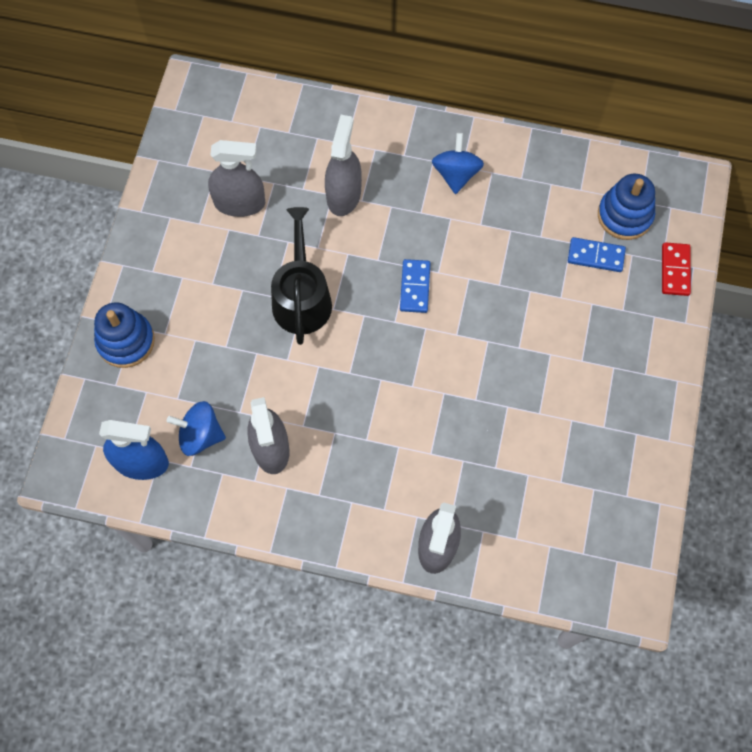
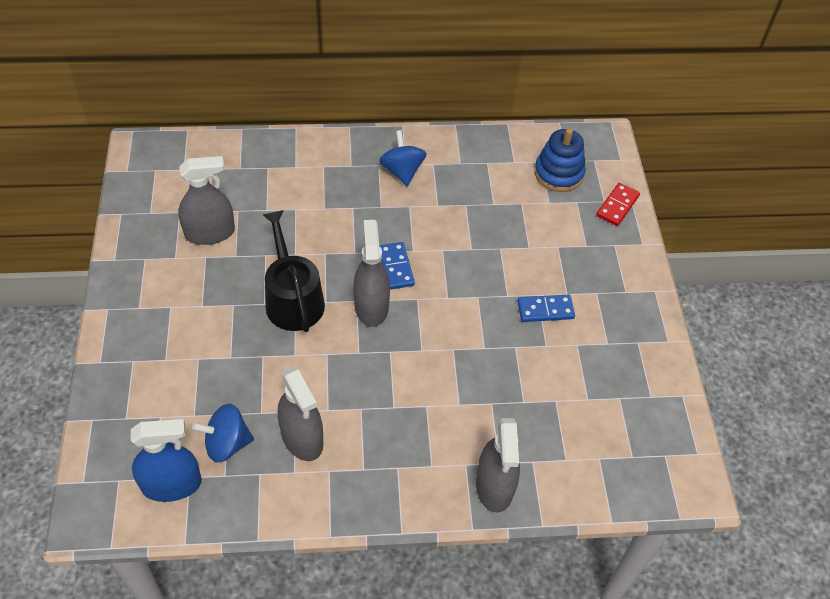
camera: 20 degrees left, 15 degrees down
(126, 341) = (127, 375): blue stacking toy -> none
(344, 195) = (306, 207): grey spray bottle -> grey spray bottle (371, 306)
(595, 256) = (546, 209): blue domino -> blue domino (545, 310)
(675, 270) = (617, 206): red domino -> red domino turned 45 degrees clockwise

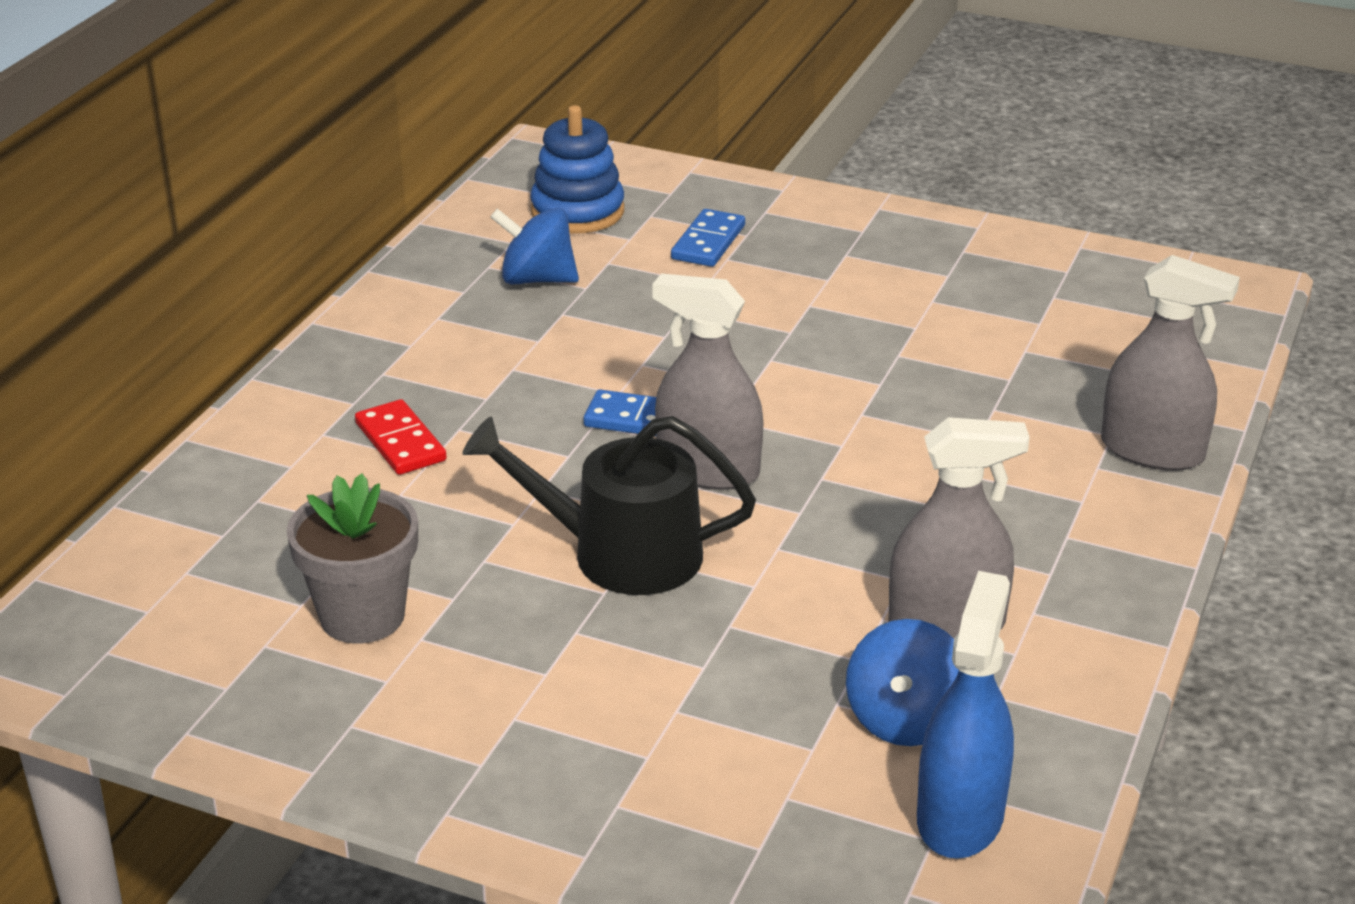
camera: 60 degrees left, 20 degrees down
(210, 233) = (362, 616): grey spray bottle -> grey flower pot
(402, 171) = (423, 352): blue spinning top -> blue spinning top (537, 279)
(545, 310) = (846, 306): blue domino -> blue domino (708, 242)
(617, 206) = (690, 185): red domino -> red domino (400, 442)

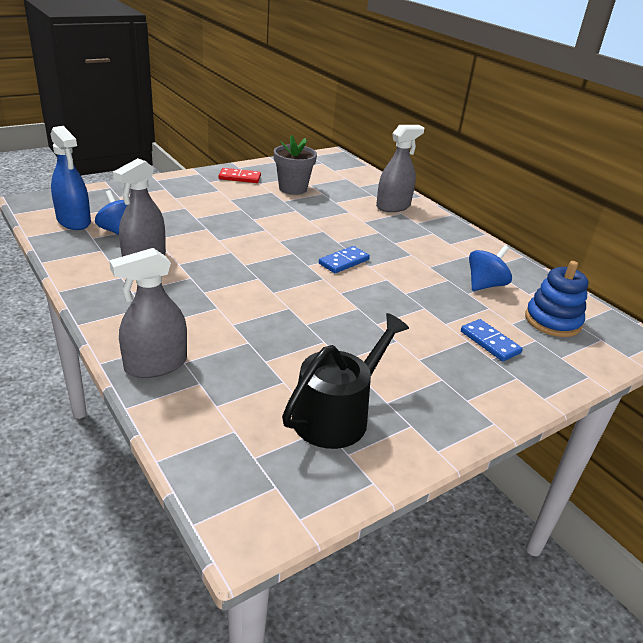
camera: 120 degrees right, 0 degrees up
(400, 442) = (381, 221): red domino -> red domino (239, 177)
(621, 553) = (268, 228): black watering can -> black watering can (336, 415)
(708, 470) = (294, 260): grey spray bottle -> grey spray bottle (393, 206)

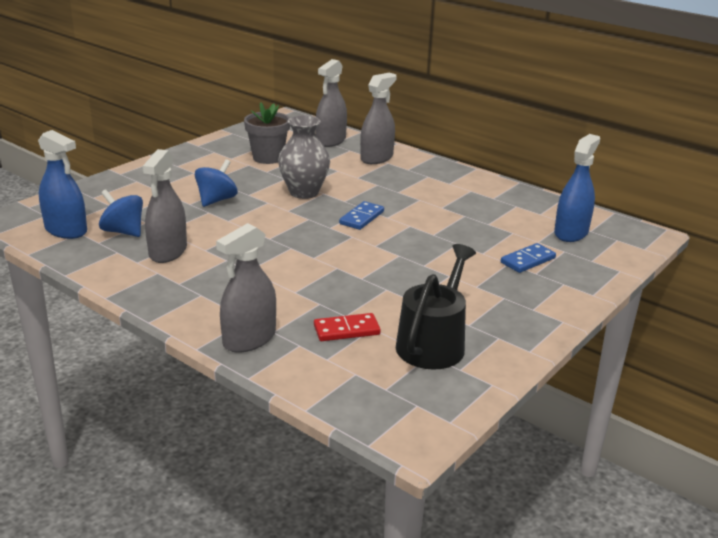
camera: 15 degrees left, 5 degrees down
(239, 177) = (206, 156): red domino -> red domino (346, 330)
(304, 226) = (304, 192): none -> grey vase
(359, 183) = (331, 141): none -> grey spray bottle
(485, 285) = (499, 214): blue spinning top -> blue spinning top (216, 200)
(490, 342) = (528, 260): blue domino -> blue domino turned 75 degrees counterclockwise
(552, 321) = (571, 233): blue stacking toy -> blue spray bottle

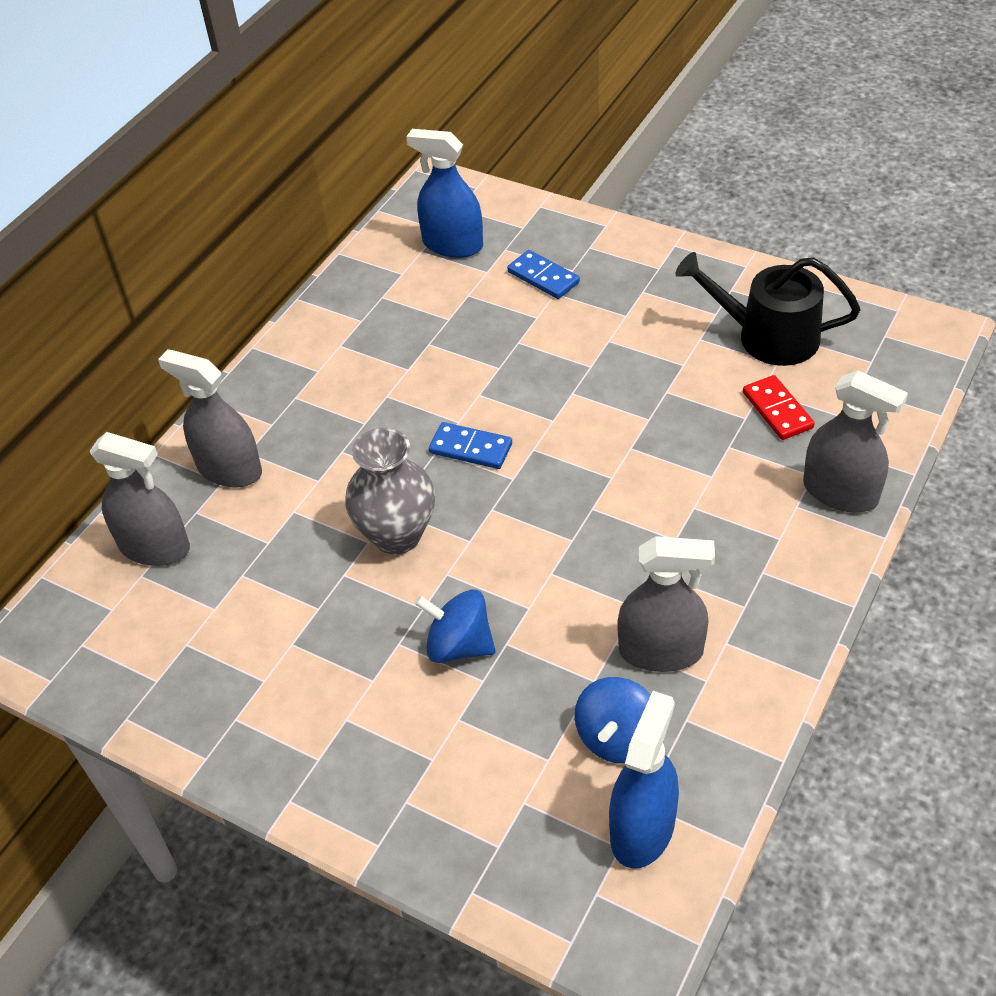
camera: 95 degrees left, 20 degrees up
(268, 158) = (254, 622): grey flower pot -> none

